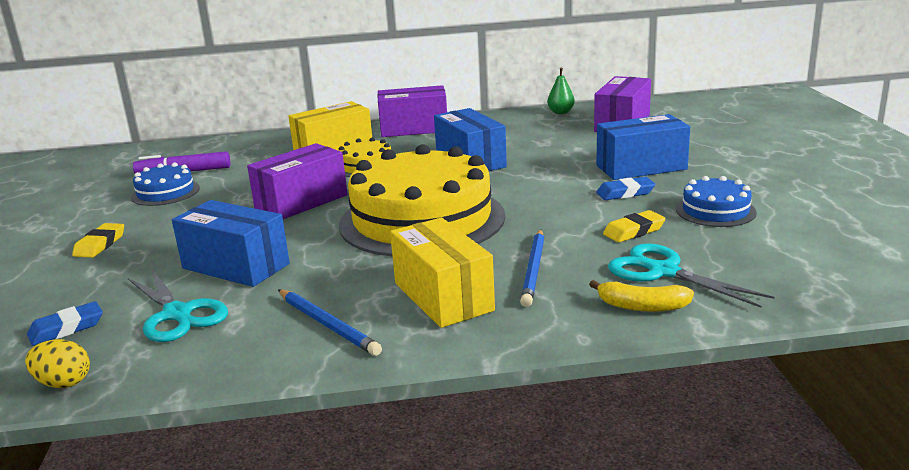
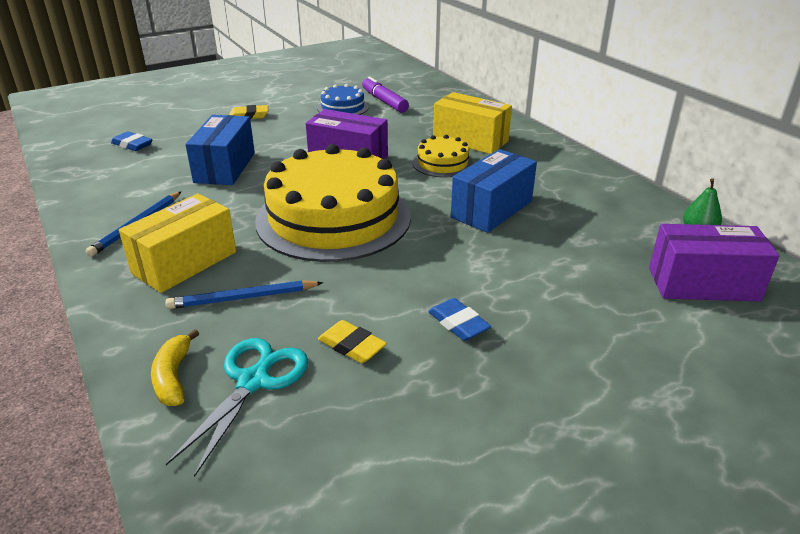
camera: 65 degrees right, 10 degrees up
(63, 383) = (68, 165): yellow egg -> none
(178, 314) = (151, 170): turquoise scissors -> none
(414, 129) = (557, 161): purple box -> none
(641, 167) = (549, 323): blue box -> none
(715, 211) = (438, 404): blue cake -> none

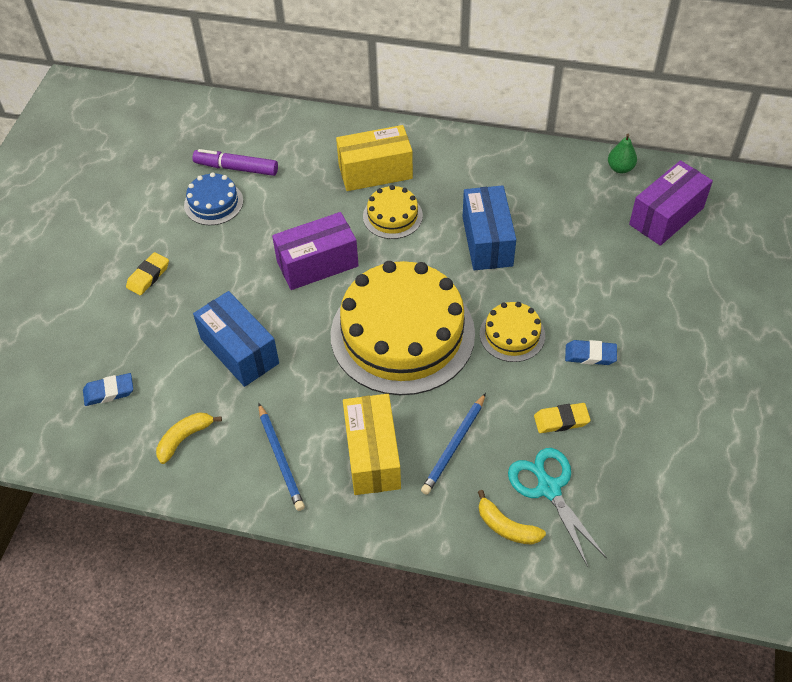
camera: 45 degrees left, 20 degrees up
(117, 183) = (184, 438): none -> yellow banana
(413, 268) = (512, 334): none -> yellow cake

